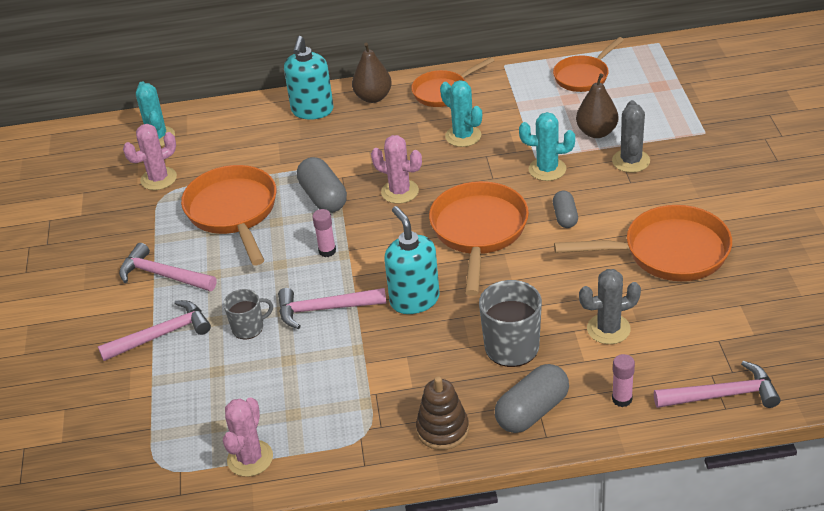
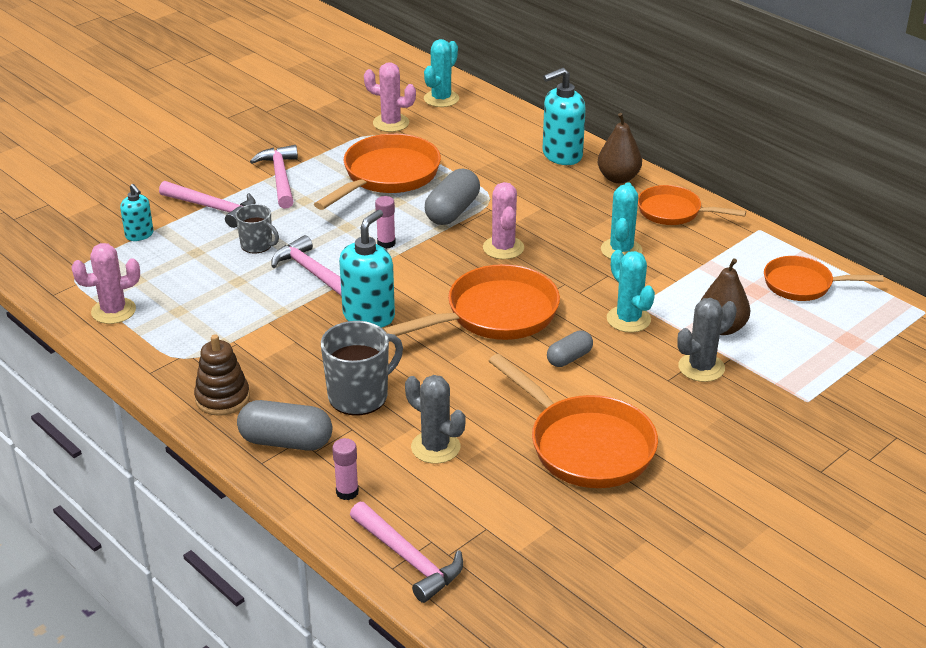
camera: 50 degrees right, 5 degrees down
(149, 399) = (139, 235): none -> turquoise soap dispenser

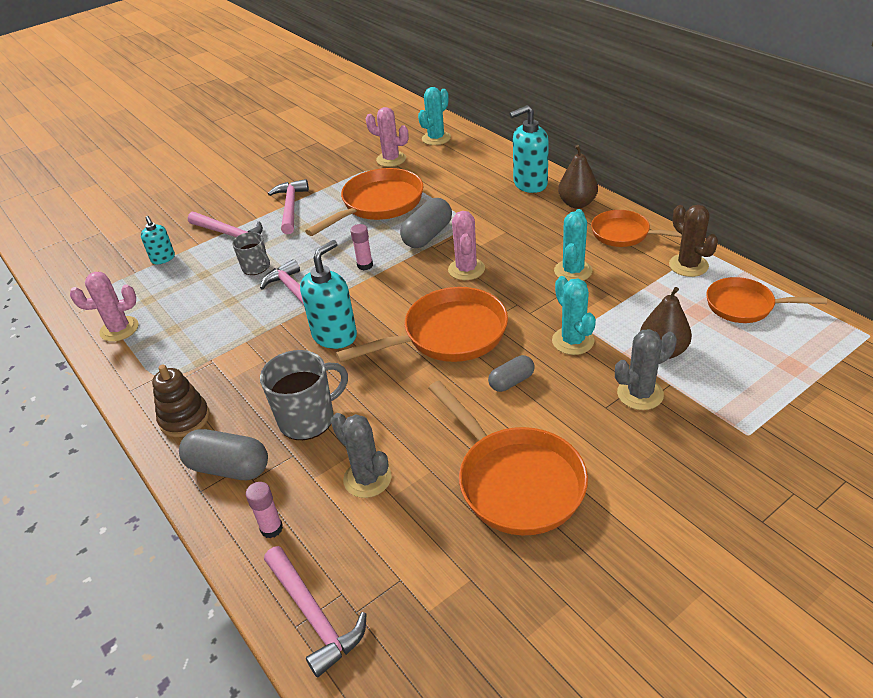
camera: 10 degrees right, 5 degrees up
(744, 245) = (688, 265): none -> brown cactus

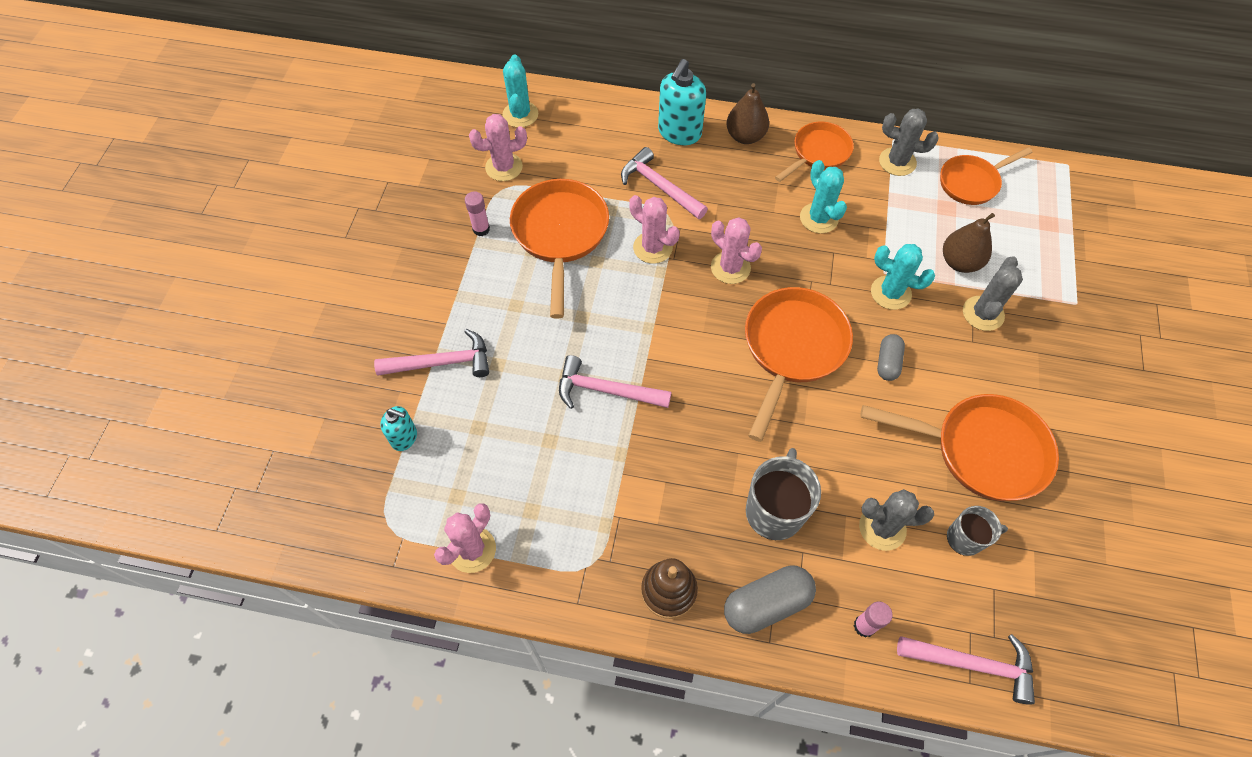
camera: 45 degrees left, 20 degrees up
(256, 267) = (525, 385): grey mug -> grey mug (965, 538)
(290, 207) = (468, 289): pink hammer -> pink hammer (659, 187)
(335, 335) = (697, 412): turquoise soap dispenser -> none
(365, 265) = (633, 317): pink glue stick -> pink glue stick (481, 229)
(427, 235) = (652, 248): grey capsule -> pink cactus
(624, 234) = (818, 153): orange pan -> orange pan turned 150 degrees clockwise
(688, 265) = (897, 162): brown cactus -> grey cactus

